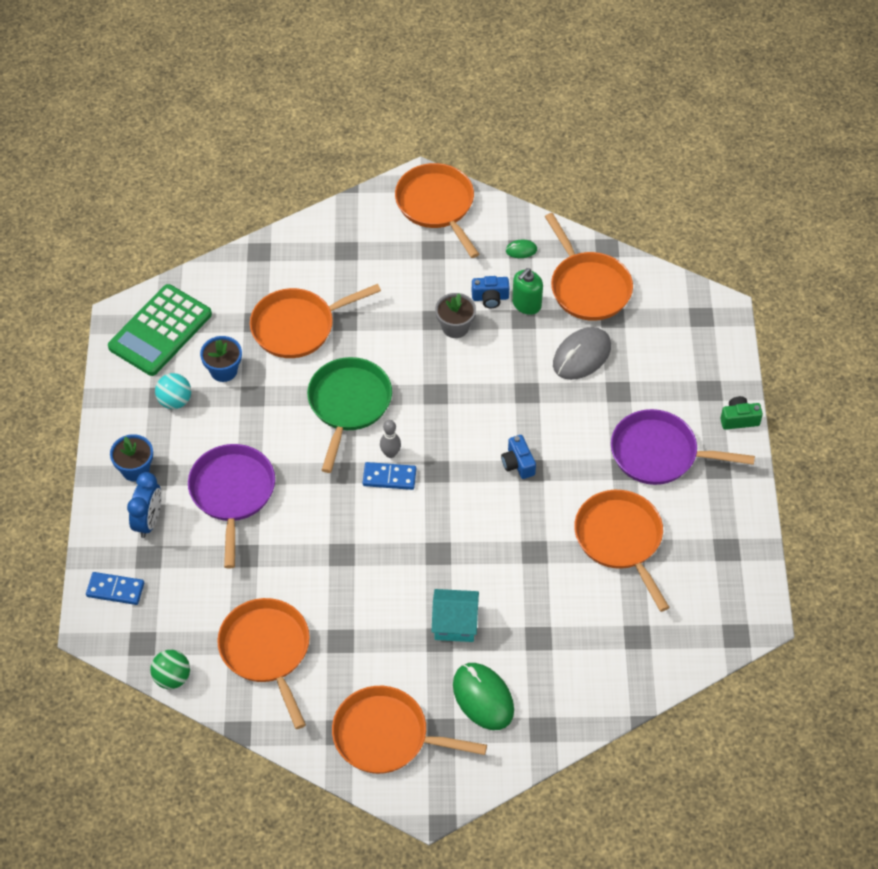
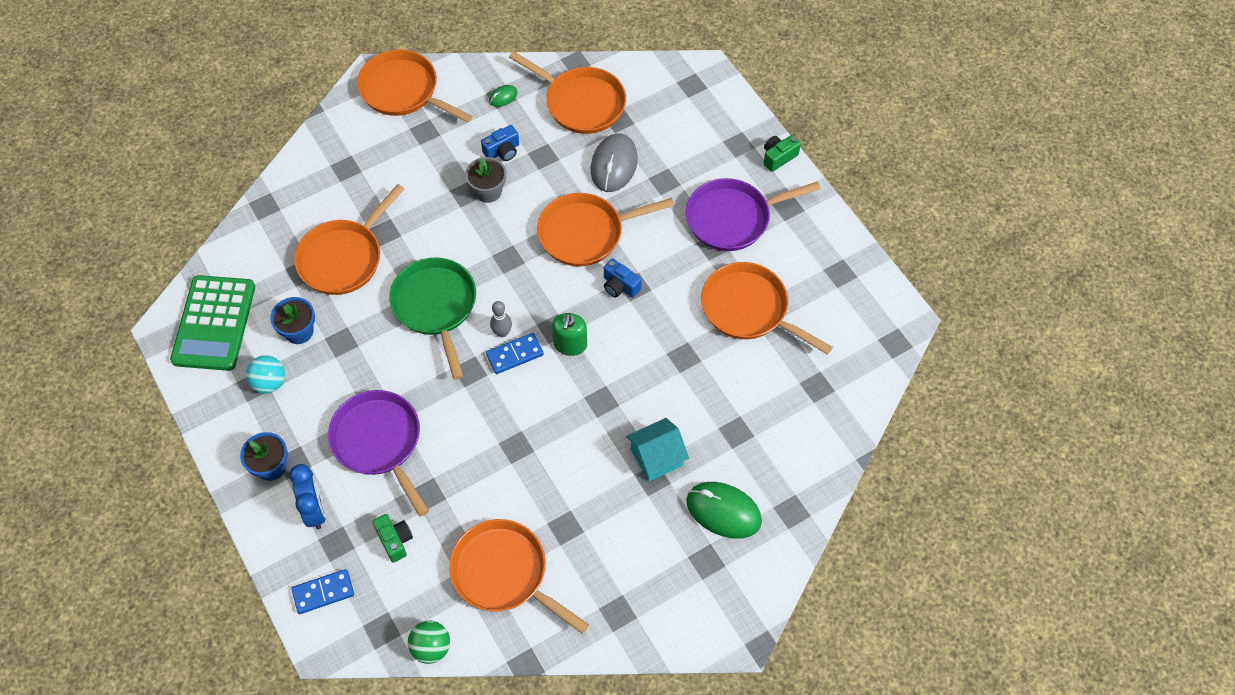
camera: 30 degrees left, 5 degrees up
(196, 578) = (395, 540): none -> green camera
(386, 736) = (662, 593): orange pan -> orange pan (586, 233)
(526, 304) = (538, 142): green soap dispenser -> green soap dispenser (570, 344)

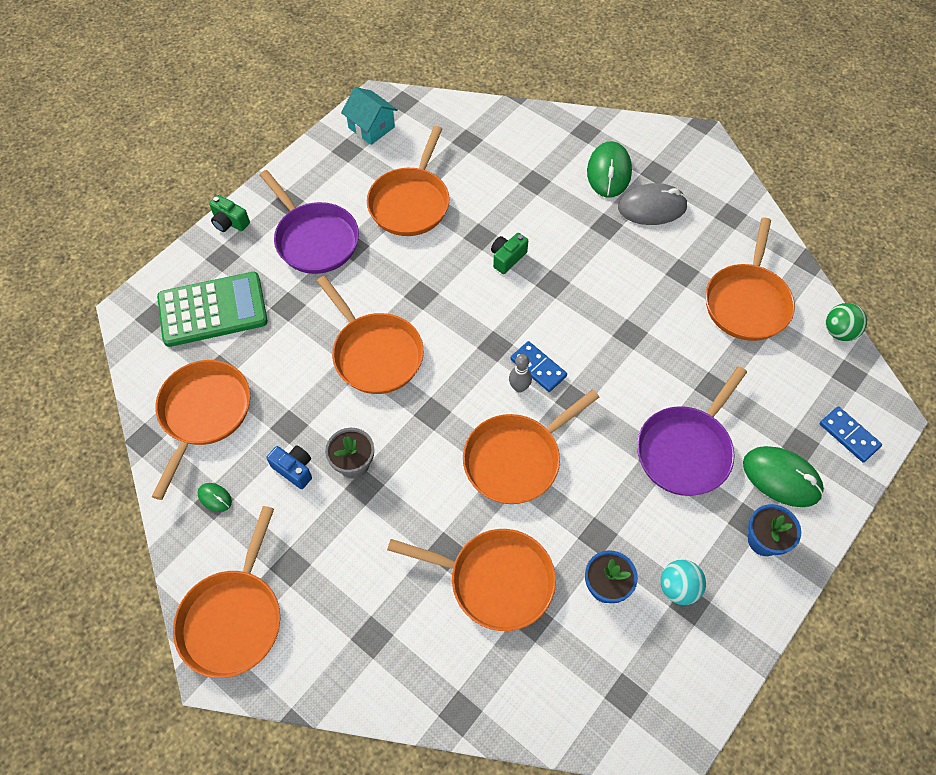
camera: 110 degrees left, 0 degrees up
(214, 323) = (639, 690): green calculator -> green calculator (213, 310)
(315, 510) = (781, 478): blue clock -> green mouse
(395, 540) = (769, 396): green camera -> green camera (507, 258)
(436, 307) = (516, 459): green pan -> orange pan
(570, 344) = (506, 326): green soap dispenser -> none
(614, 165) = (281, 356): grey mouse -> grey mouse (652, 207)
(620, 286) = (425, 306): blue camera -> none
(656, 457) = (585, 228): turquoise house -> turquoise house (371, 127)

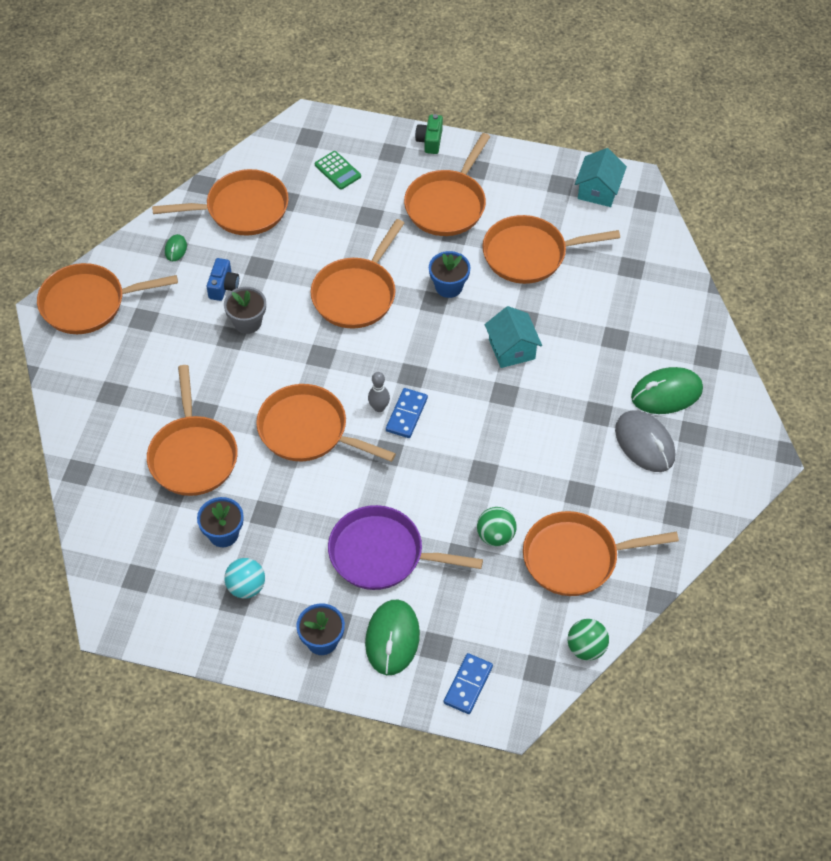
camera: 65 degrees right, 5 degrees down
(213, 310) = (337, 171): green calculator -> green calculator, size x0.47
(314, 239) = (447, 204): purple pan -> orange pan
(410, 276) = (449, 287): none -> blue flower pot
(507, 258) = (512, 349): green camera -> turquoise house
(701, 351) = (495, 536): none -> green ball

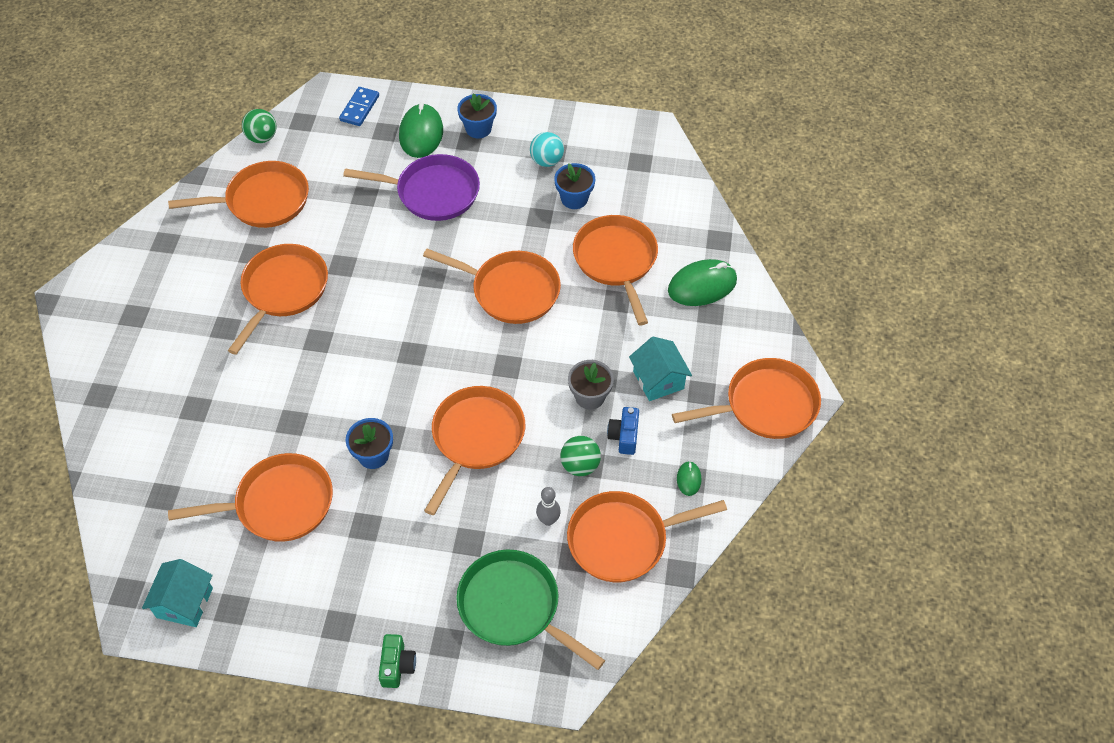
camera: 175 degrees right, 0 degrees up
(337, 171) = (514, 607): green calculator -> green pan
(379, 408) = (443, 317): grey bowling pin -> grey bowling pin (548, 520)
(406, 414) = (416, 313): blue domino -> none
(447, 204) = (374, 566): orange pan -> orange pan (283, 291)
(495, 536) = (332, 213): green ball -> green ball (580, 465)
(512, 349) = (307, 387): turquoise house -> turquoise house (658, 380)
(644, 443) = (183, 302): grey mouse -> none
(666, 393) = (152, 352): green mouse -> green mouse (702, 285)

